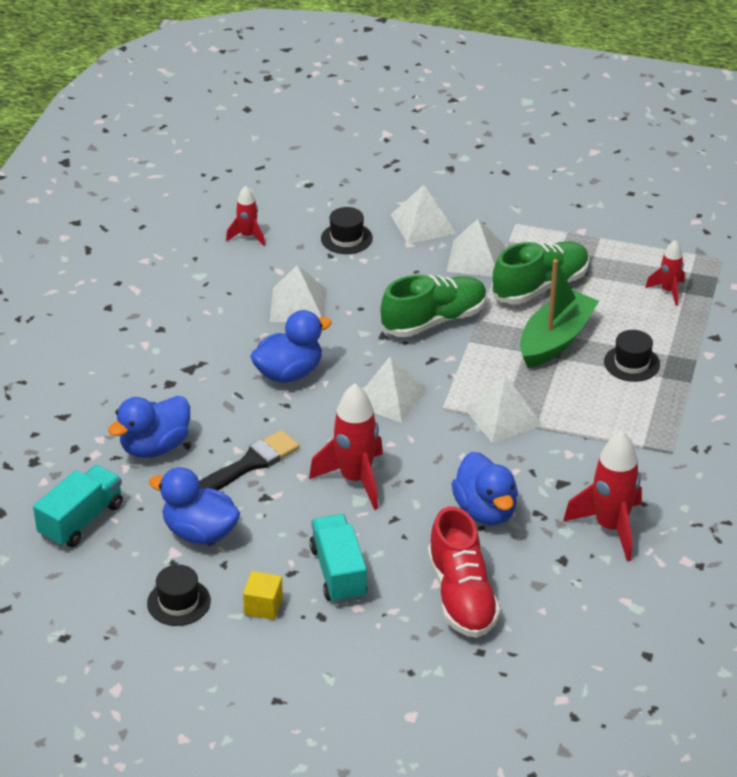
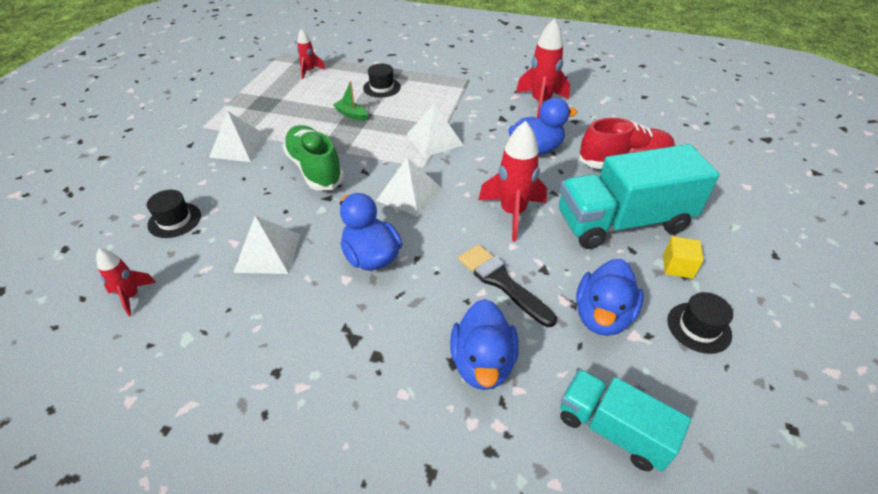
camera: 90 degrees left, 5 degrees up
(155, 447) = (482, 363): blue duck -> blue duck turned 45 degrees clockwise
(338, 573) = (623, 222): turquoise truck -> turquoise truck, size x1.70
(423, 224) = (177, 173): white pyramid -> none
(540, 287) = (287, 118): green shoe -> none
(555, 340) = (351, 115): green boat -> green boat, size x0.48

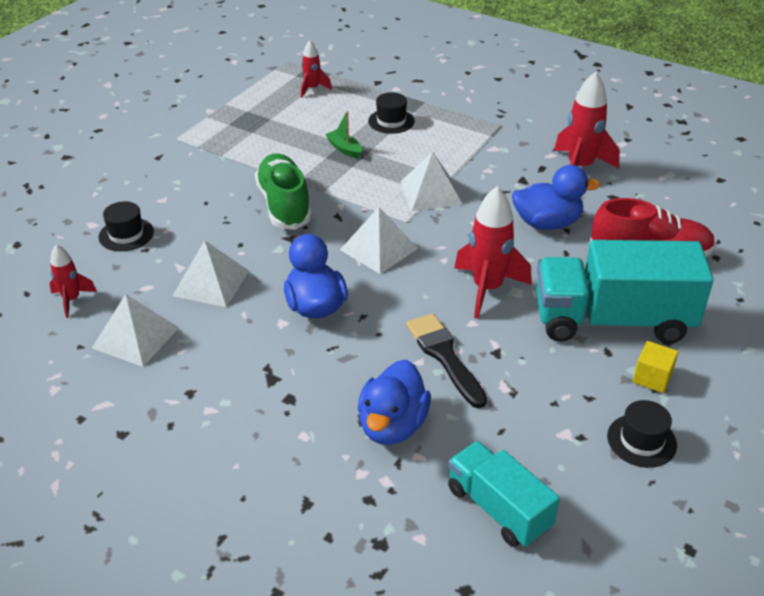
camera: 15 degrees right, 5 degrees down
(239, 146) = (210, 167): white pyramid -> white pyramid (135, 337)
(602, 316) = (539, 409): blue duck -> none

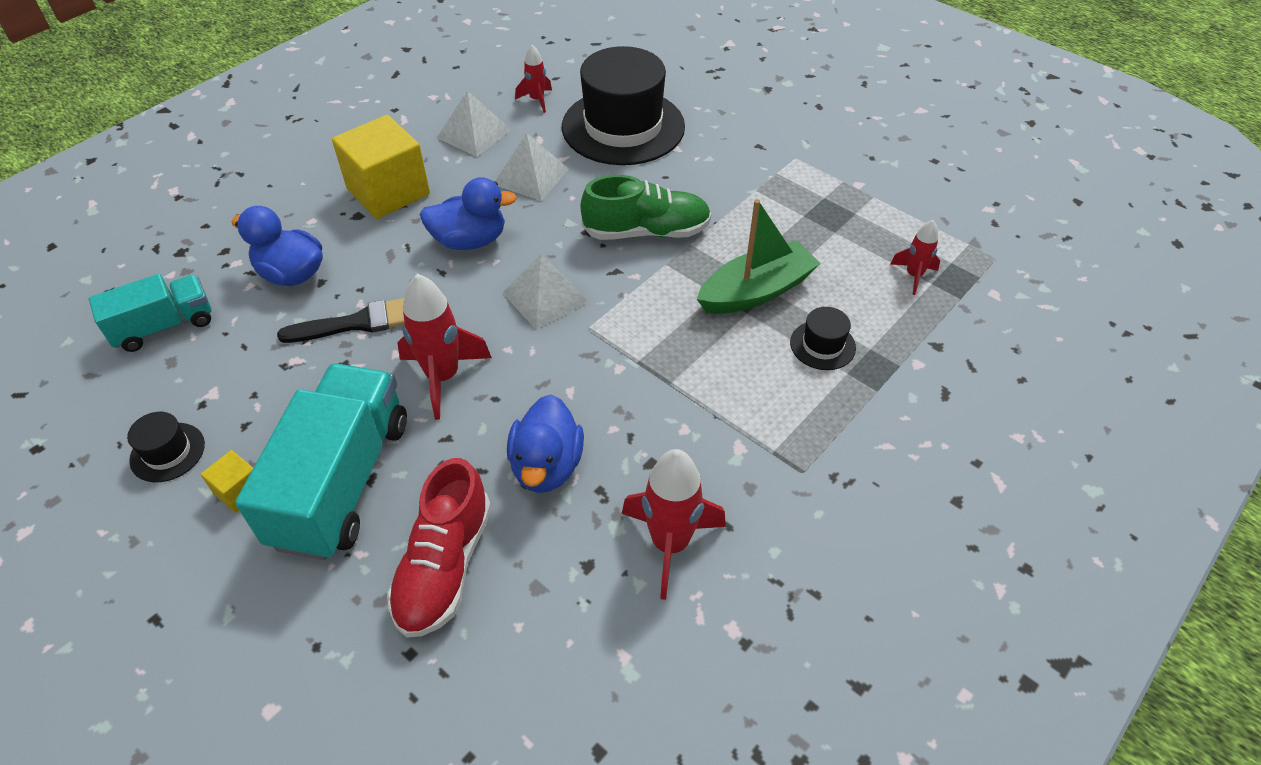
camera: 100 degrees right, 10 degrees up
(126, 234) = (623, 127): black hat -> black hat, size x2.36
(245, 383) = (388, 191): none -> yellow cube
(344, 149) = (756, 291): green boat -> green boat, size x2.09
(431, 192) = (643, 359): white pyramid -> none

